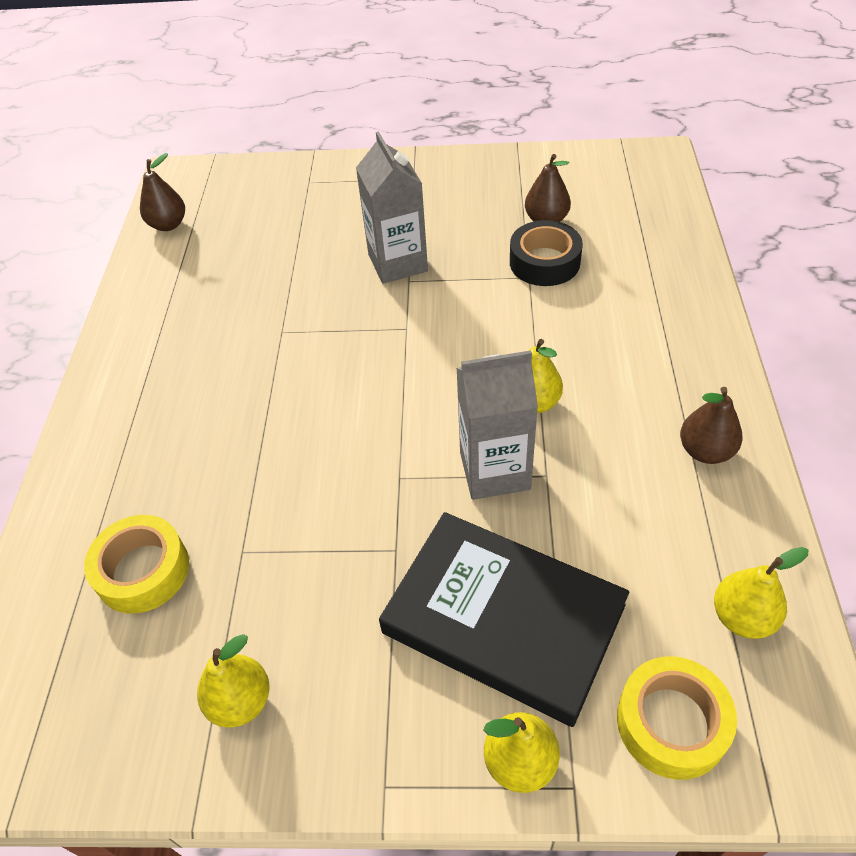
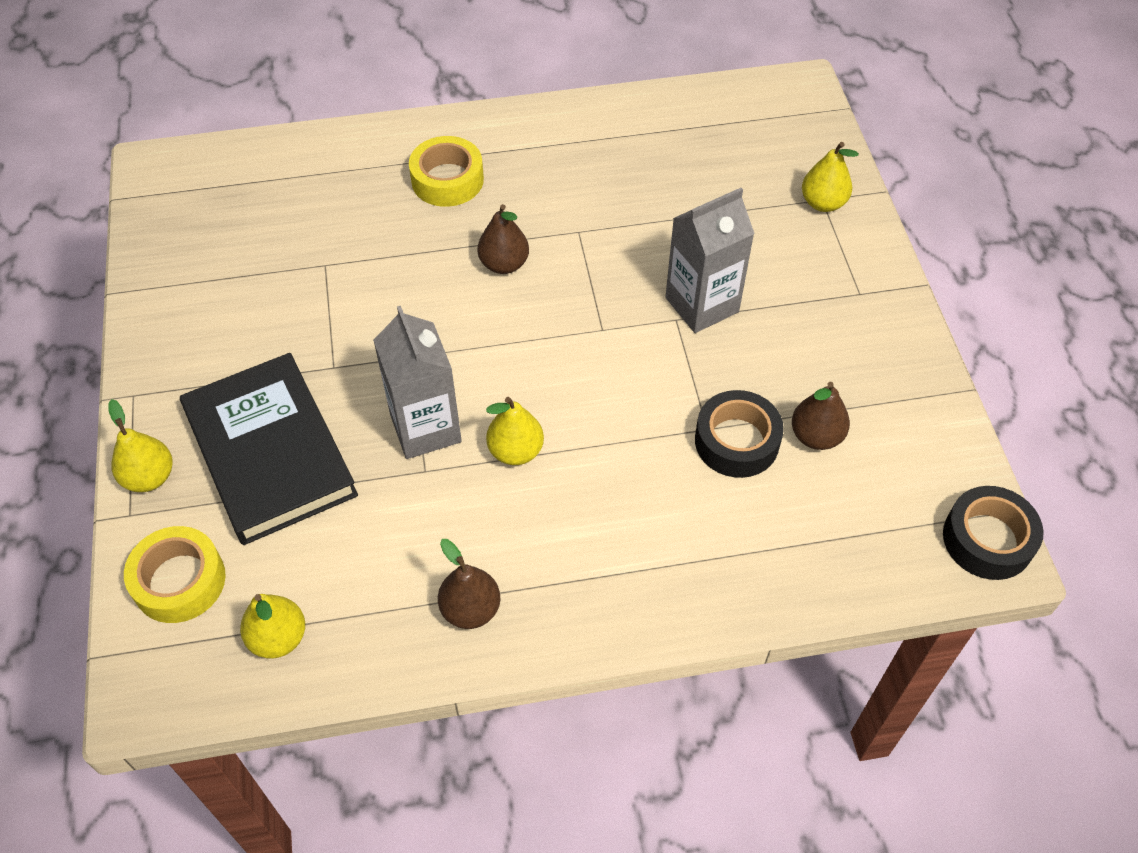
camera: 75 degrees right, 5 degrees up
(143, 571) = (303, 209): yellow tape -> yellow tape (447, 180)
(168, 225) = (715, 105): brown pear -> brown pear (504, 264)
(240, 701) = (197, 296): yellow pear -> yellow pear (823, 203)
(503, 619) = (269, 452): black book -> black book turned 45 degrees counterclockwise
(645, 157) = (987, 539): none -> black tape

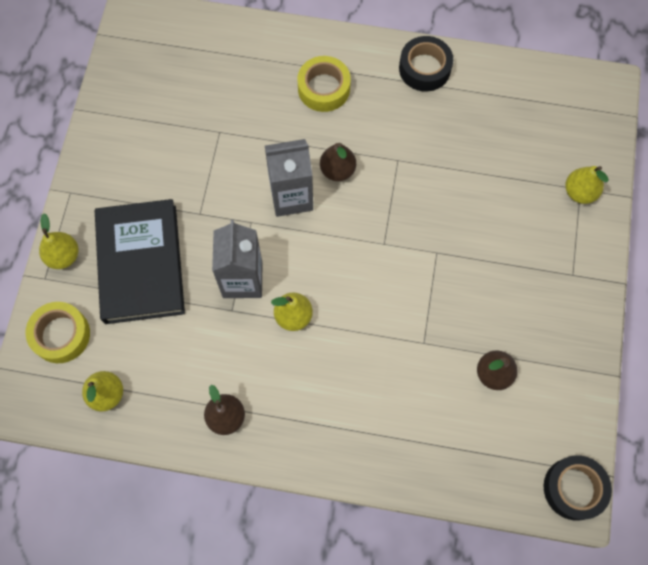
camera: 20 degrees right, 15 degrees up
(702, 305) = (459, 247): grey carton -> grey carton (291, 196)
(736, 441) = (439, 359): black tape -> black tape (424, 68)

